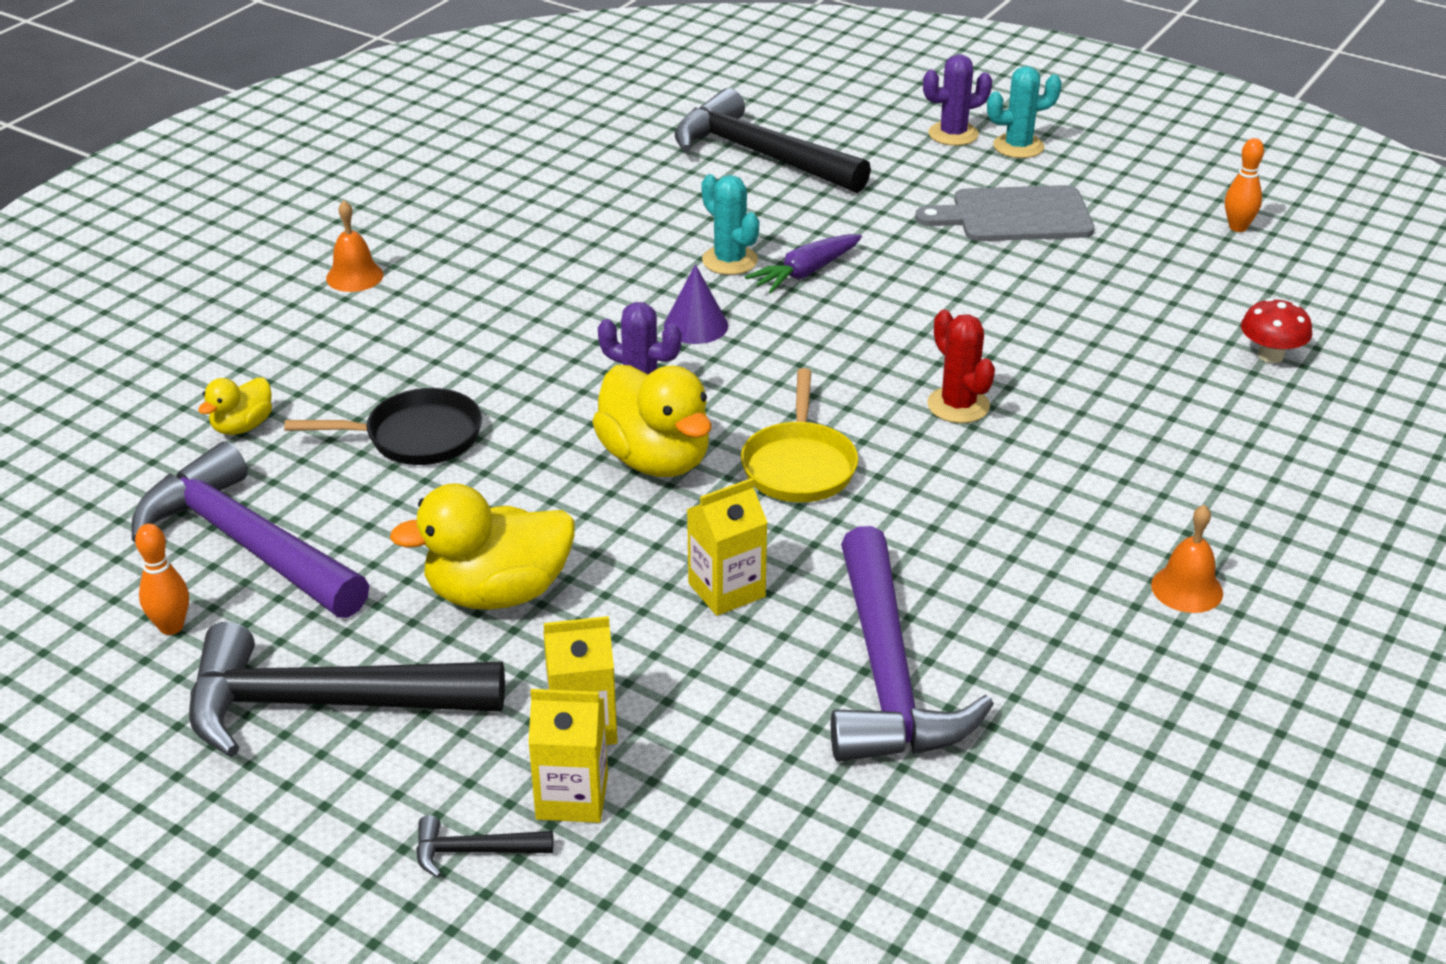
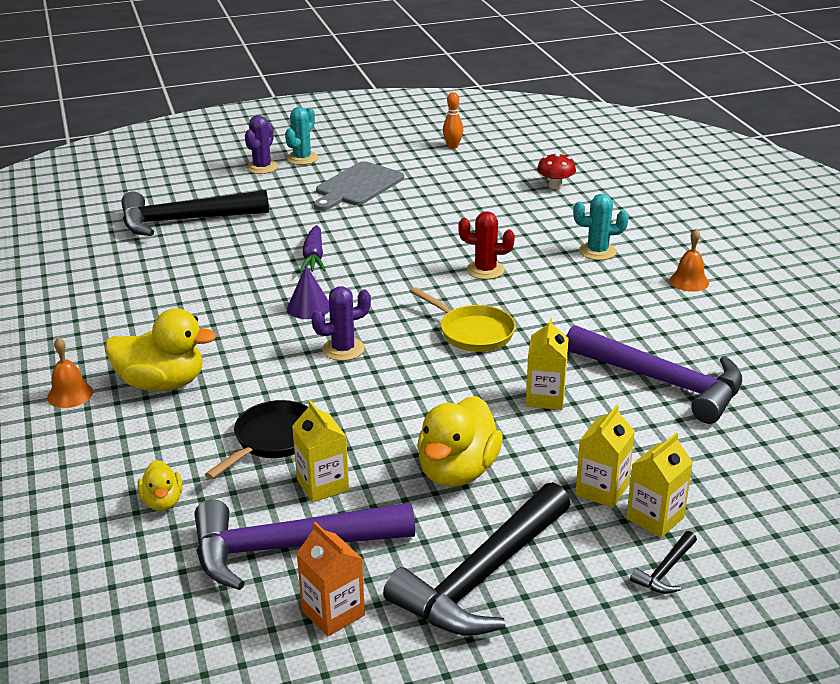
camera: 50 degrees left, 5 degrees down
(171, 627) = (333, 613): orange bowling pin -> orange carton
(373, 511) = (322, 485): none -> yellow carton
(656, 460) = (409, 371): yellow duck -> yellow duck (162, 384)
(730, 260) = (267, 272): turquoise cactus -> turquoise cactus (597, 251)

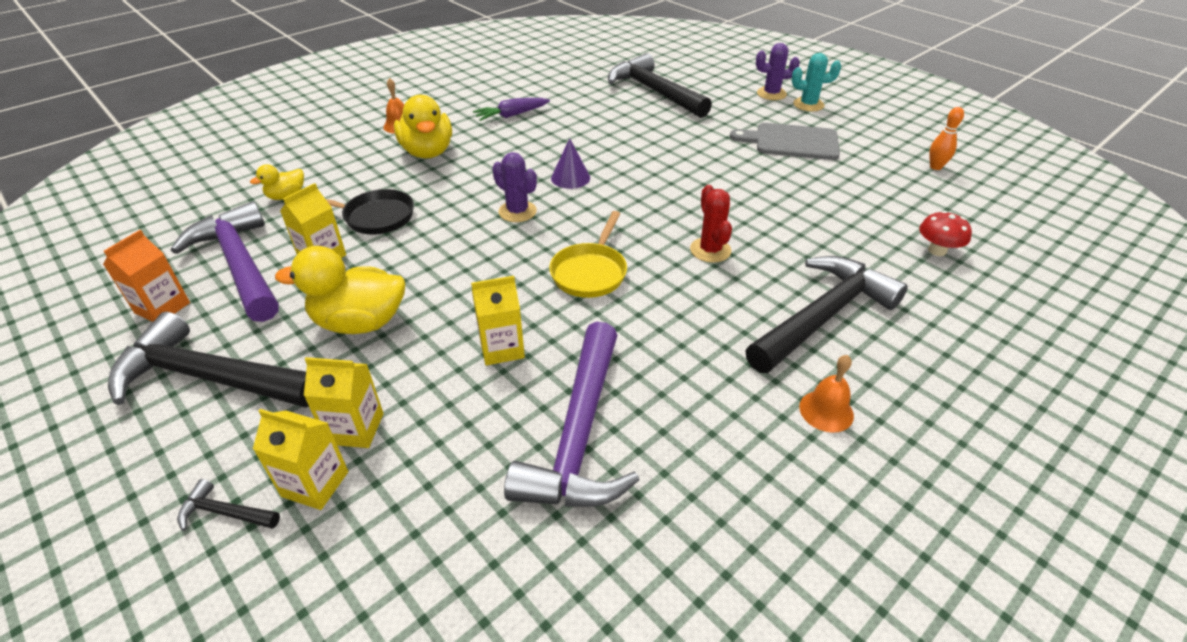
camera: 65 degrees right, 10 degrees up
(313, 257) = (650, 157): purple carrot -> purple carrot (511, 115)
(597, 251) = (822, 316): turquoise cactus -> black hammer

